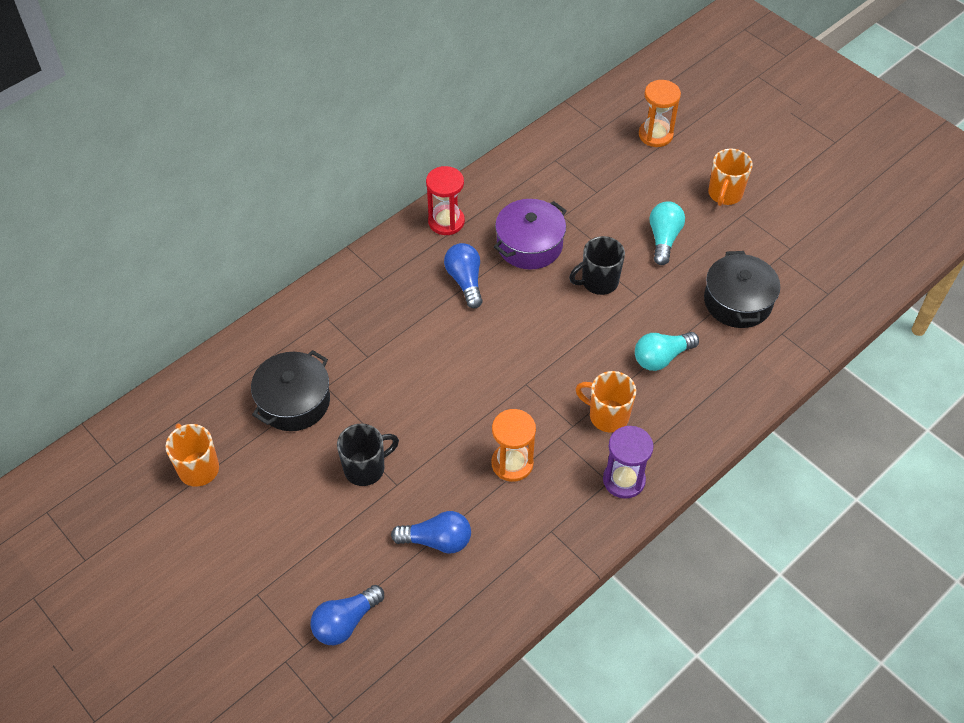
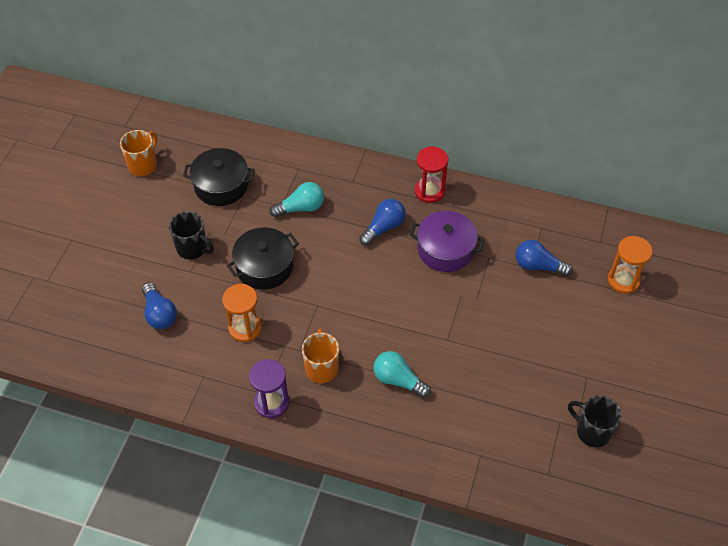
camera: 60 degrees right, 0 degrees up
(345, 622) = (74, 294): blue light bulb -> blue light bulb (538, 266)
(598, 282) = (442, 308): black mug -> black mug (592, 431)
(663, 239) = (517, 332): turquoise light bulb -> turquoise light bulb (301, 208)
(724, 194) = (598, 355): orange mug -> none
(737, 301) = (490, 410): black pot -> black pot (264, 267)

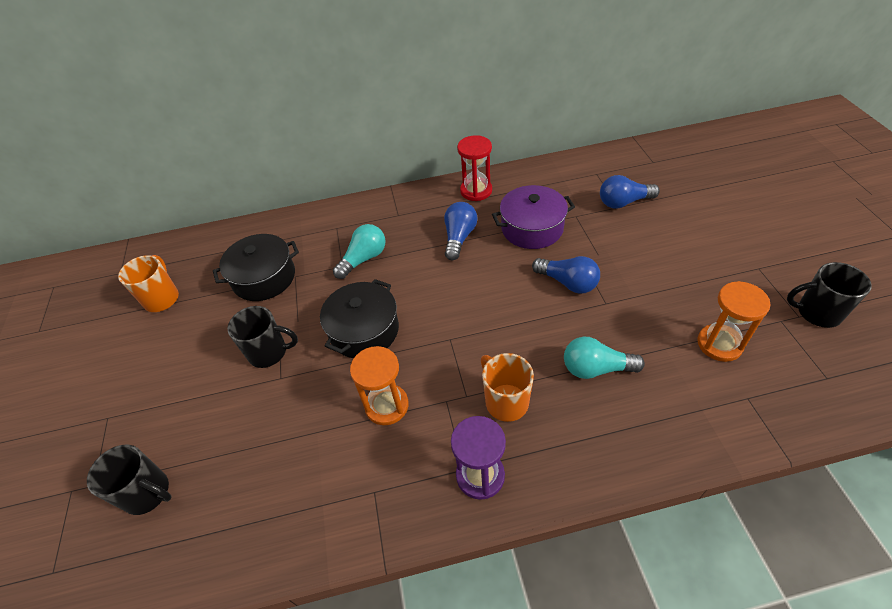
camera: 25 degrees left, 5 degrees down
(75, 303) = (148, 493): none -> black mug
(159, 314) = (270, 446): blue light bulb -> blue light bulb (568, 282)
(623, 280) = (701, 179): orange hourglass -> orange hourglass (719, 344)

